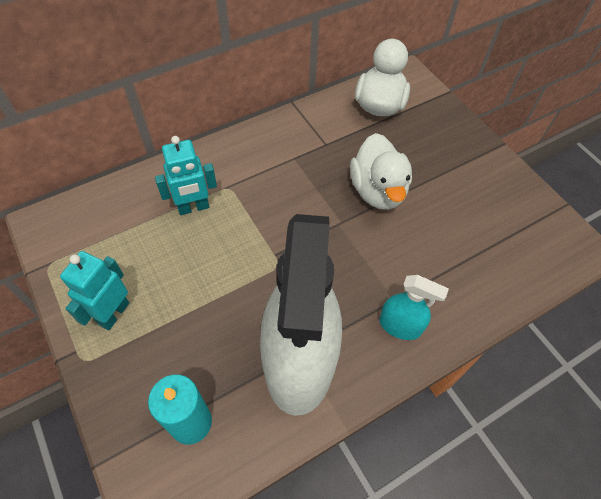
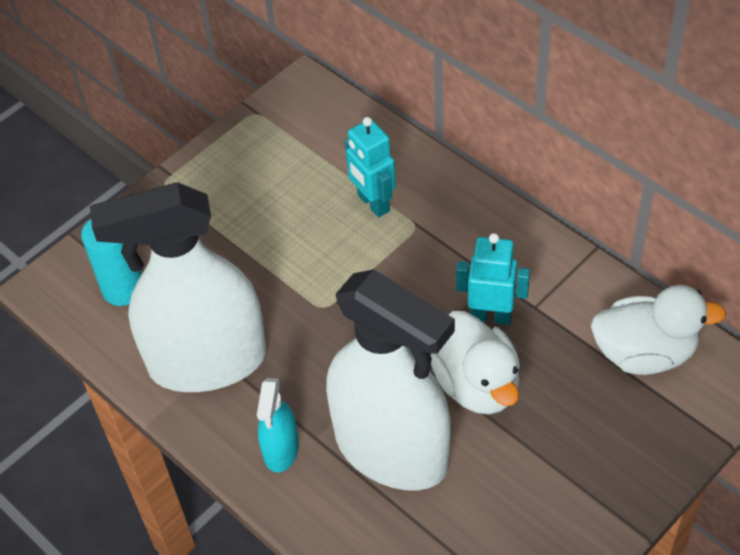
camera: 80 degrees right, 5 degrees down
(113, 313) = (218, 186): turquoise robot -> turquoise robot (491, 316)
(378, 191) = (477, 385): white duck -> white duck turned 90 degrees counterclockwise
(417, 253) = (391, 450): none -> white spray bottle

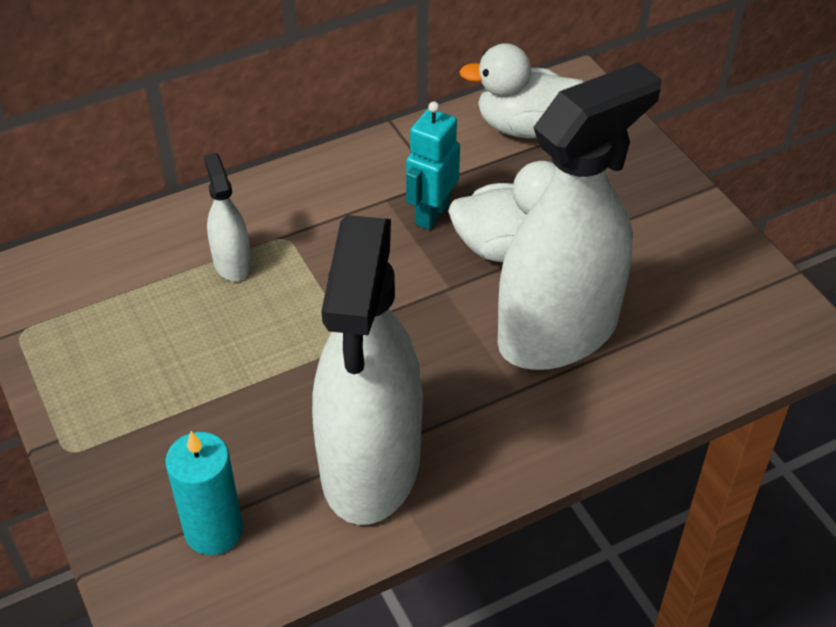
camera: 75 degrees left, 5 degrees down
(281, 449) = (521, 424): turquoise spray bottle -> none
(373, 203) = (232, 263): turquoise robot -> white spray bottle
(644, 353) = (525, 127): white duck -> white duck turned 105 degrees counterclockwise

